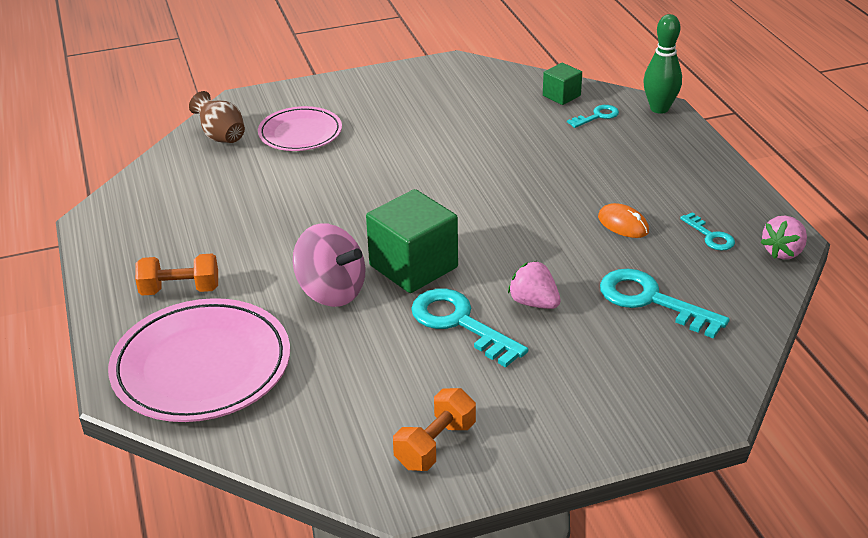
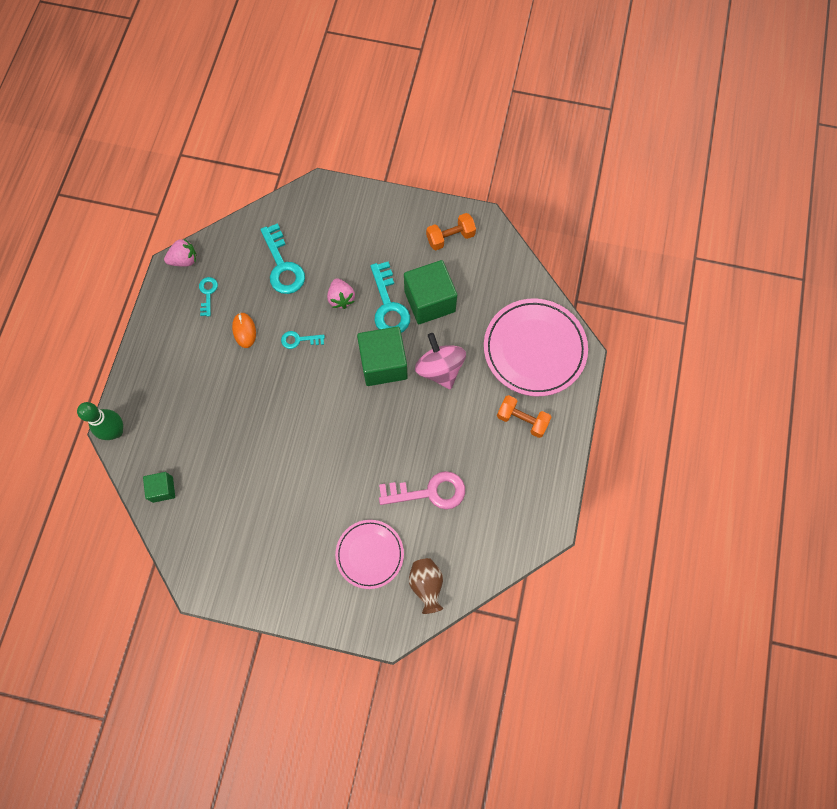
camera: 150 degrees left, 35 degrees up
(265, 192) = (429, 492): none -> pink key
(403, 353) = (429, 301): none -> green cube
(597, 116) = (162, 448): turquoise key -> turquoise key (299, 340)

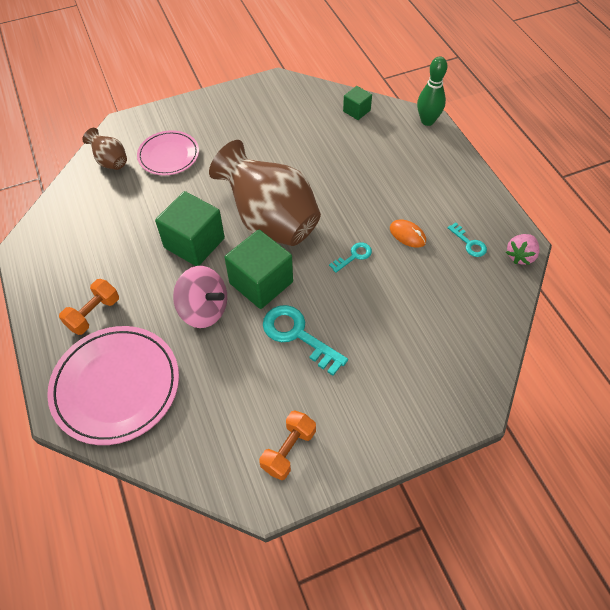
camera: 145 degrees right, 15 degrees down
(282, 266) = (431, 307): turquoise key -> none
(336, 415) = (270, 222): none -> brown vase
(341, 298) = (349, 313): pink strawberry -> none
(429, 301) = (260, 365): green cube -> green cube (194, 243)
(429, 492) = (148, 215): pink key -> none
(522, 420) = (94, 314): orange dumbbell -> orange dumbbell turned 45 degrees counterclockwise

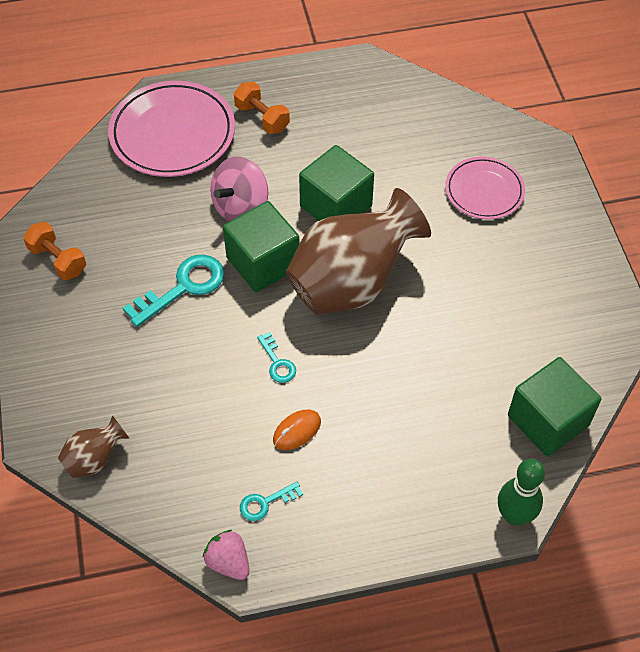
camera: 100 degrees right, 0 degrees up
(110, 161) = (482, 134): brown vase -> brown vase (95, 459)
(356, 111) = (548, 420): green cube -> green cube, size x1.90

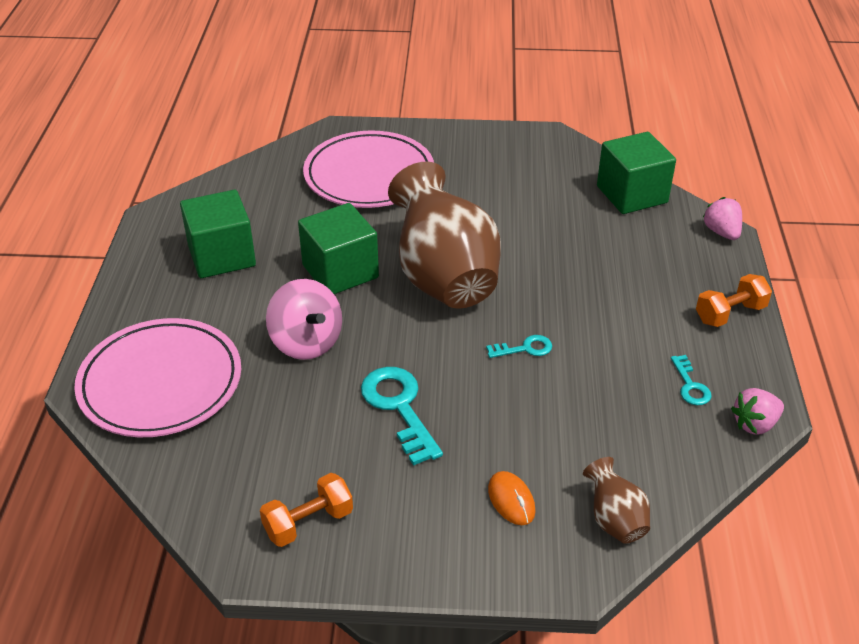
camera: 75 degrees left, 15 degrees down
(262, 118) = (184, 304): orange dumbbell -> orange dumbbell (730, 314)
(263, 263) = (391, 337): green cube -> green cube (222, 256)
(297, 431) = (611, 349): orange mouse -> orange mouse (511, 500)
(484, 191) = (369, 175): pink plate -> pink plate, size x1.64
(514, 515) = (721, 232): green bowling pin -> pink strawberry

